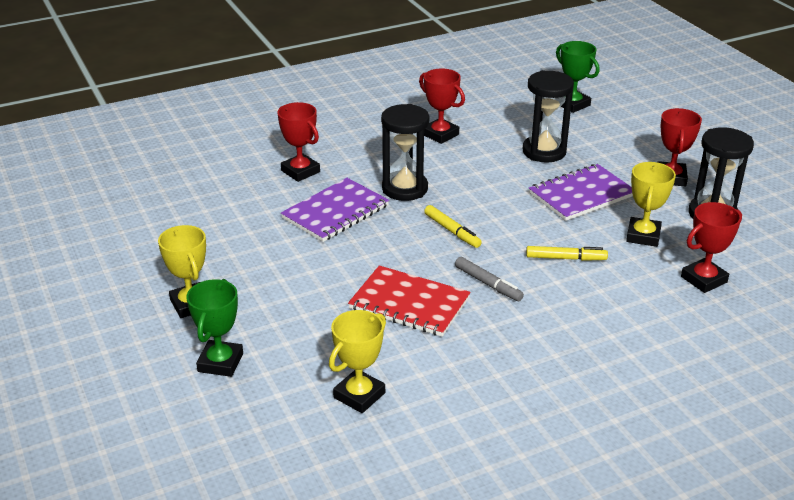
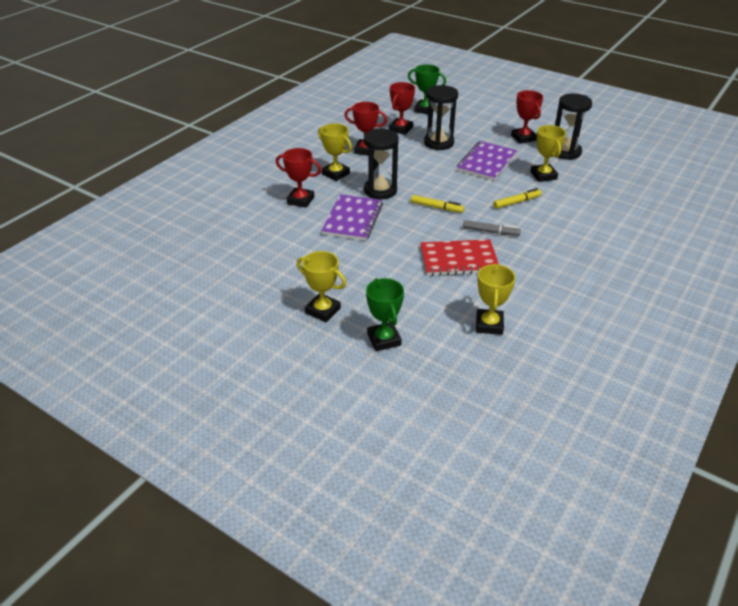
camera: 30 degrees left, 5 degrees up
(373, 152) = (335, 174): none -> yellow trophy
(703, 279) = (598, 190): red trophy -> red trophy (401, 129)

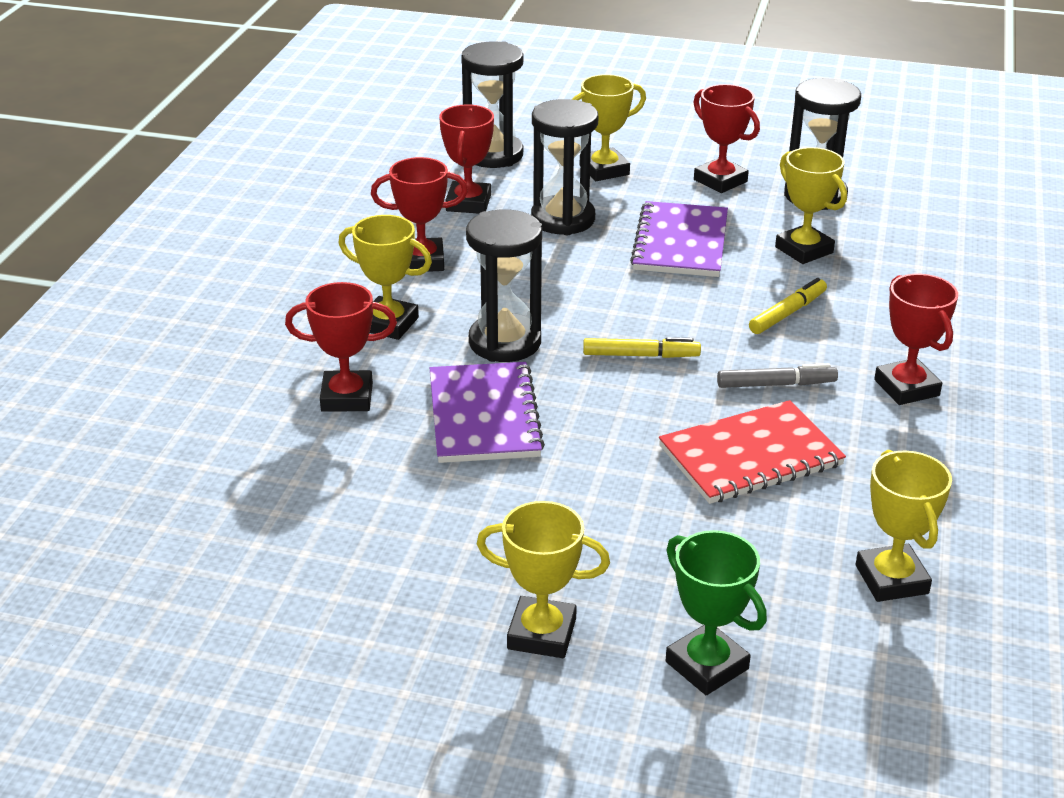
camera: 20 degrees left, 5 degrees down
(425, 110) = (493, 155): green trophy -> black hourglass
(471, 124) = (604, 170): none -> yellow trophy
(552, 245) = (906, 388): none -> red trophy

